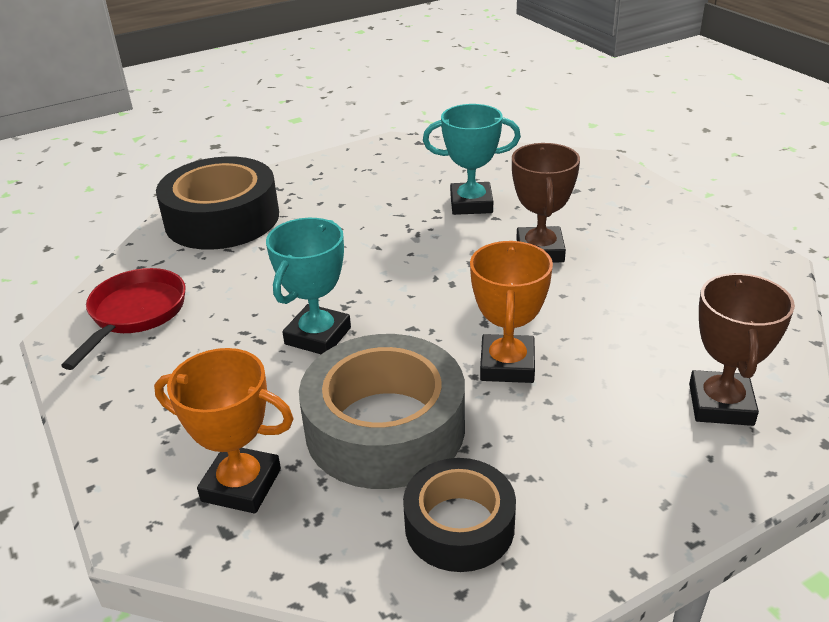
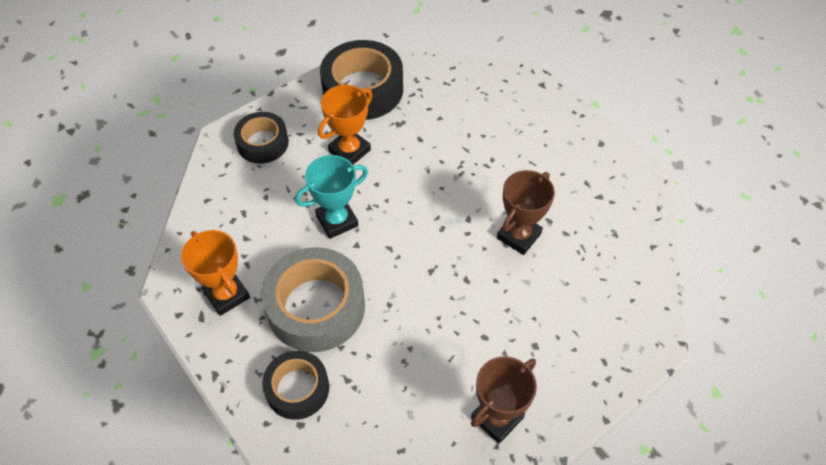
camera: 35 degrees right, 20 degrees up
(135, 314) = (263, 143): red pan -> black tape
(471, 204) = (518, 167): turquoise trophy -> none
(507, 365) = (413, 309): orange trophy -> orange trophy (349, 151)

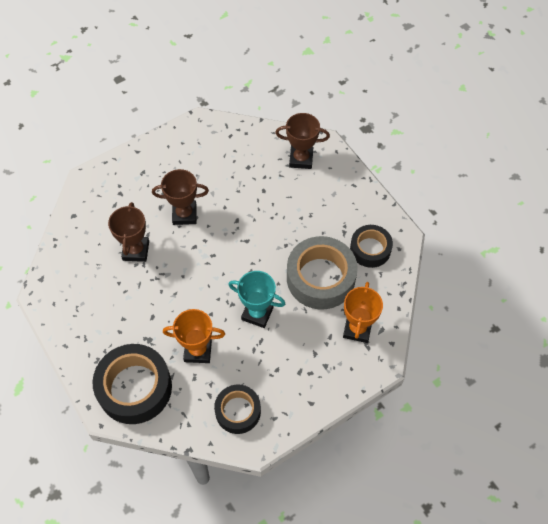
camera: 130 degrees left, 5 degrees up
(509, 168) = (136, 250): none -> brown trophy

